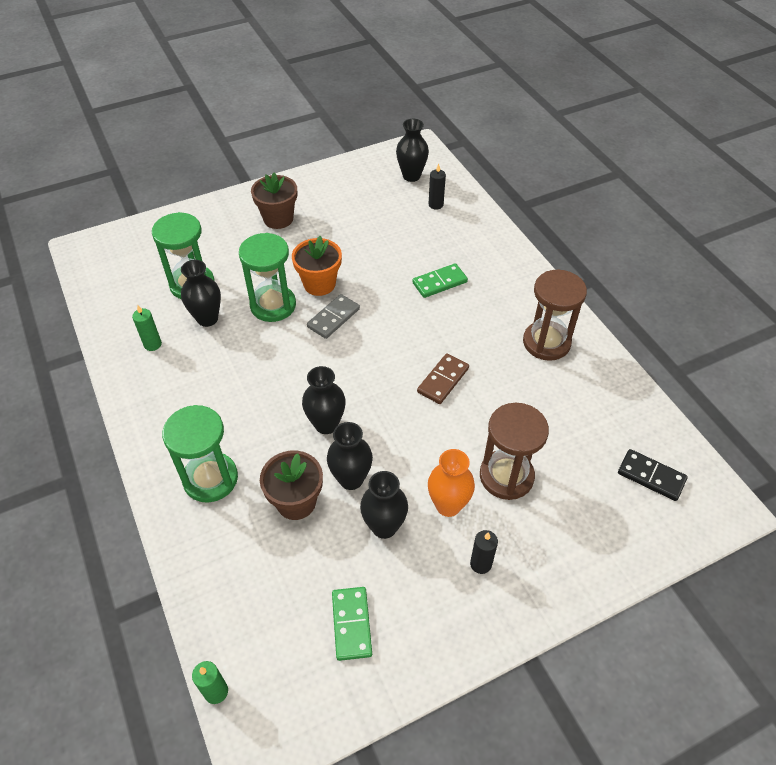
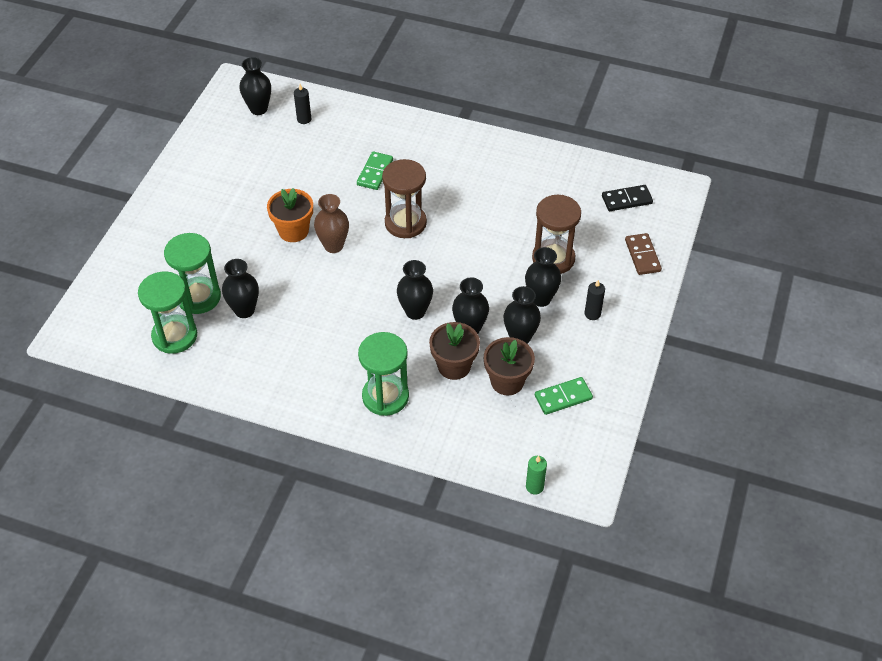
camera: 45 degrees left, 0 degrees up
(152, 344) = (229, 355): green candle -> none
(273, 305) = (280, 268): green hourglass -> green hourglass (175, 336)
(278, 219) = (198, 207): brown flower pot -> brown flower pot (507, 381)
(333, 318) = (333, 246): grey domino -> brown vase
(352, 624) = (563, 397): green domino -> green domino turned 60 degrees counterclockwise
(443, 380) = (453, 232): brown domino -> brown domino (642, 255)
(448, 505) = (540, 299): orange vase -> black vase
(546, 342) = (487, 164): brown hourglass -> brown hourglass (405, 223)

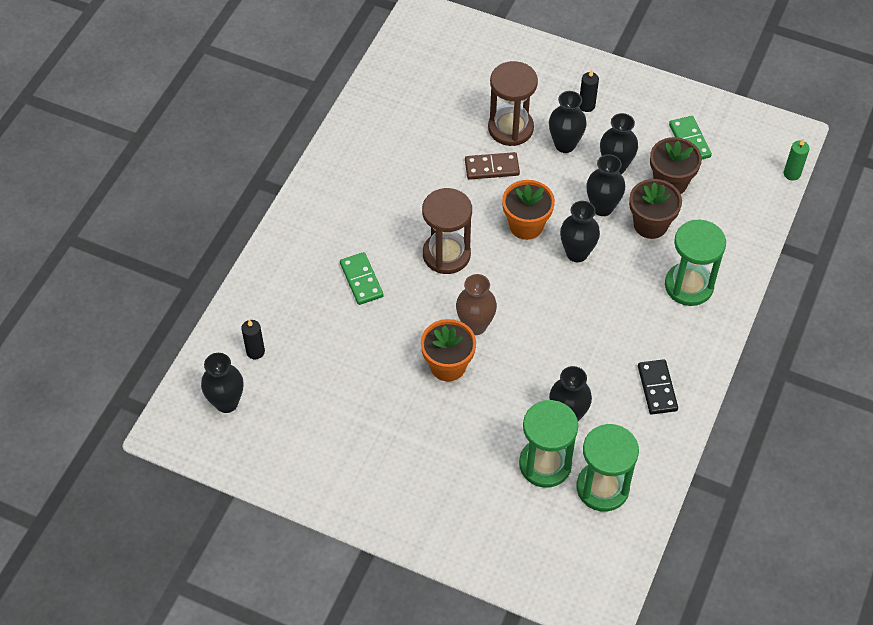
camera: 85 degrees left, 5 degrees up
(375, 172) = (361, 280): green domino -> green domino turned 45 degrees clockwise
(442, 274) = (526, 225): none -> orange flower pot
(626, 200) = (432, 58): black domino -> black domino (657, 388)
(642, 255) = (512, 56): brown domino -> brown domino (492, 167)

